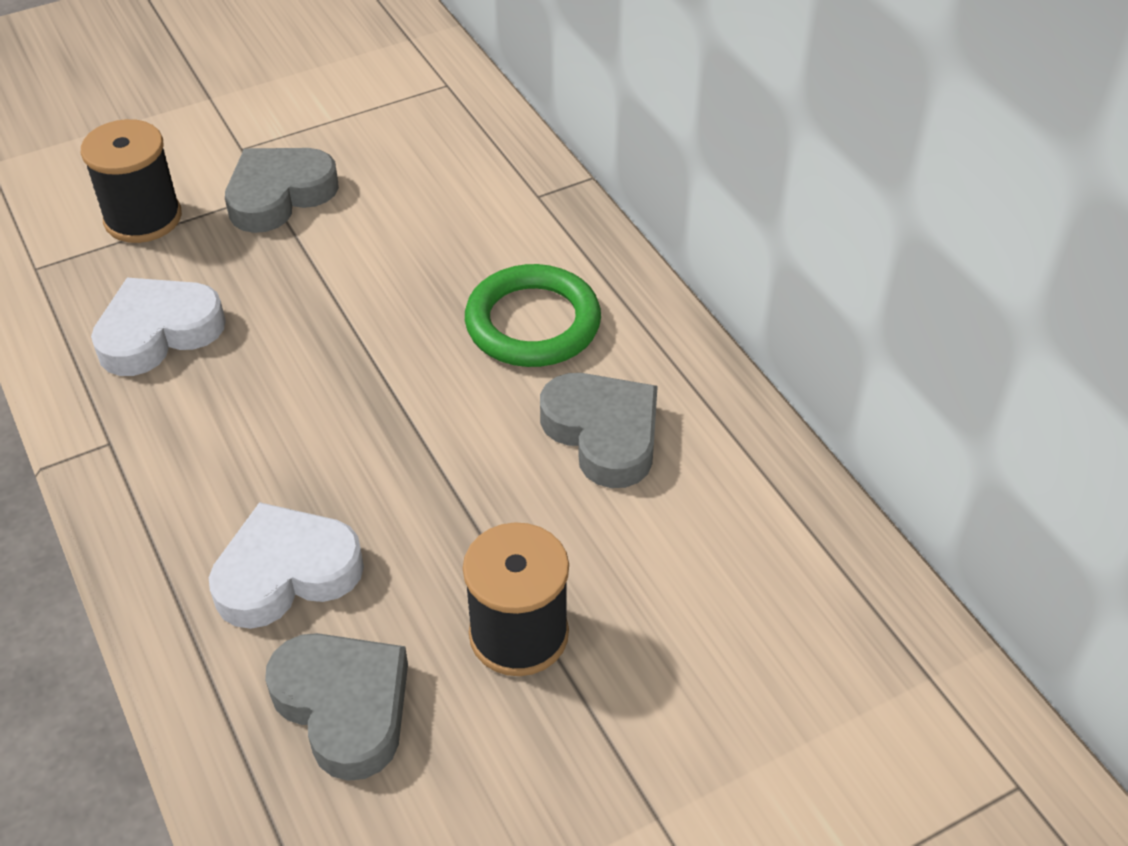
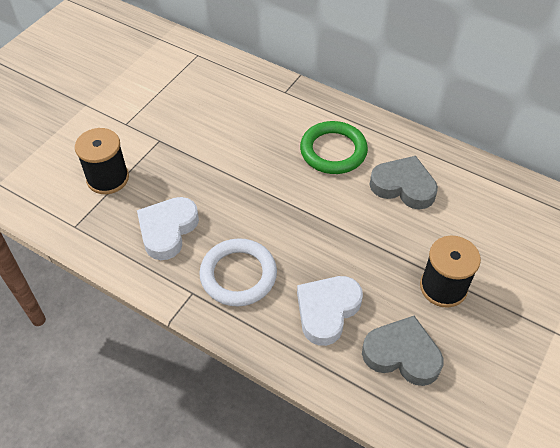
camera: 30 degrees left, 5 degrees up
(200, 449) = (238, 275): none -> white ring
(279, 195) = (166, 139): grey heart -> none

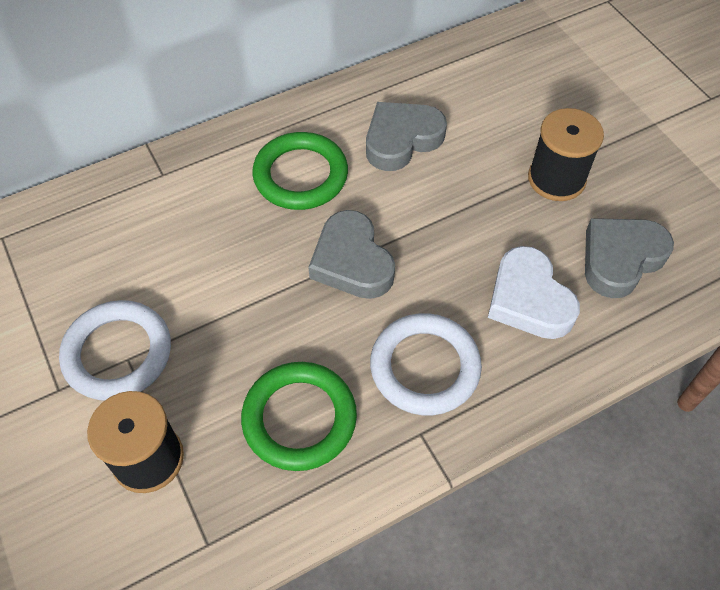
camera: 60 degrees left, 5 degrees up
(159, 135) = (118, 353): none -> white ring
(167, 230) = (299, 418): white heart -> green ring
(288, 205) = (352, 261): none -> grey heart

